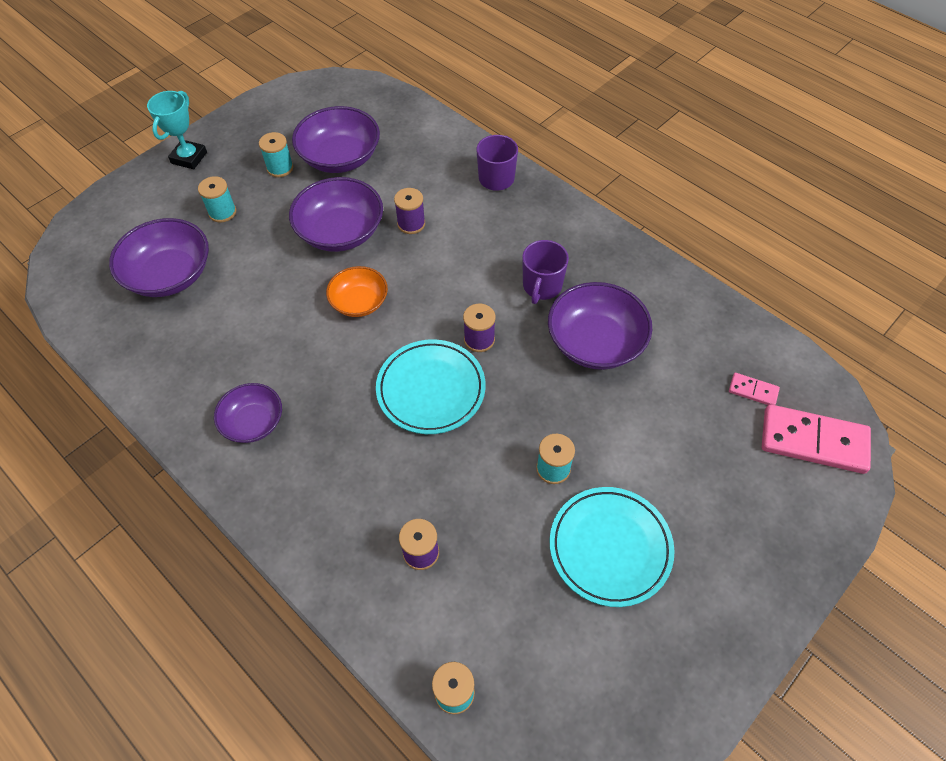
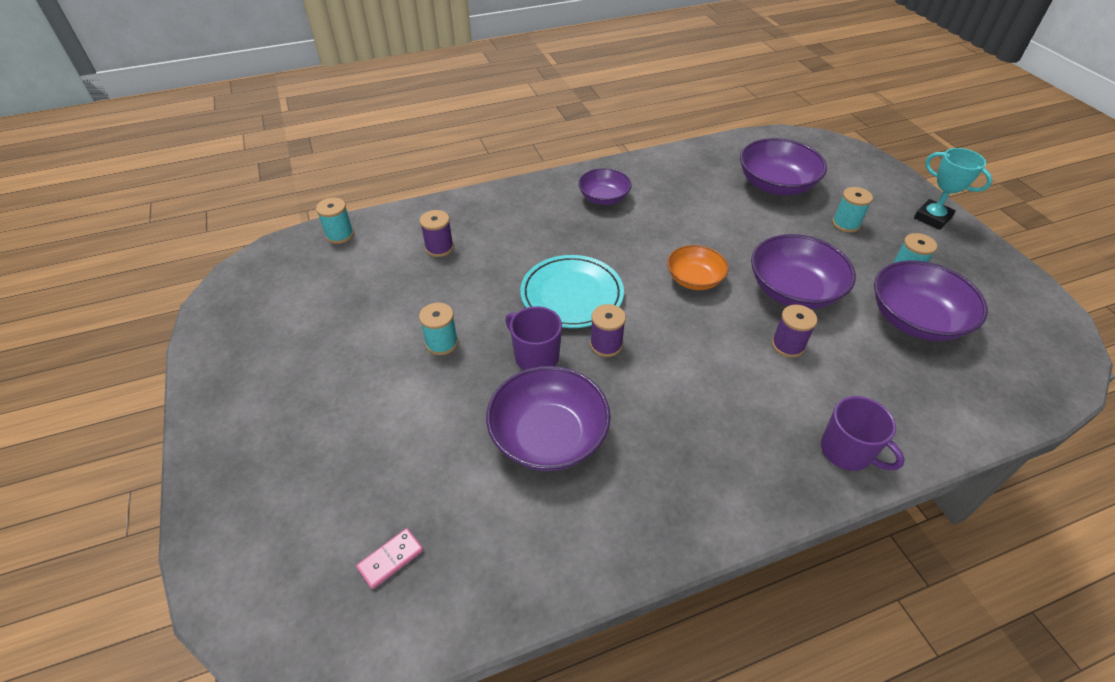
camera: 115 degrees right, 10 degrees down
(542, 286) = (648, 422): purple mug -> purple mug (535, 356)
(610, 547) = (350, 349): turquoise plate -> none
(813, 441) = (291, 582): pink domino -> none

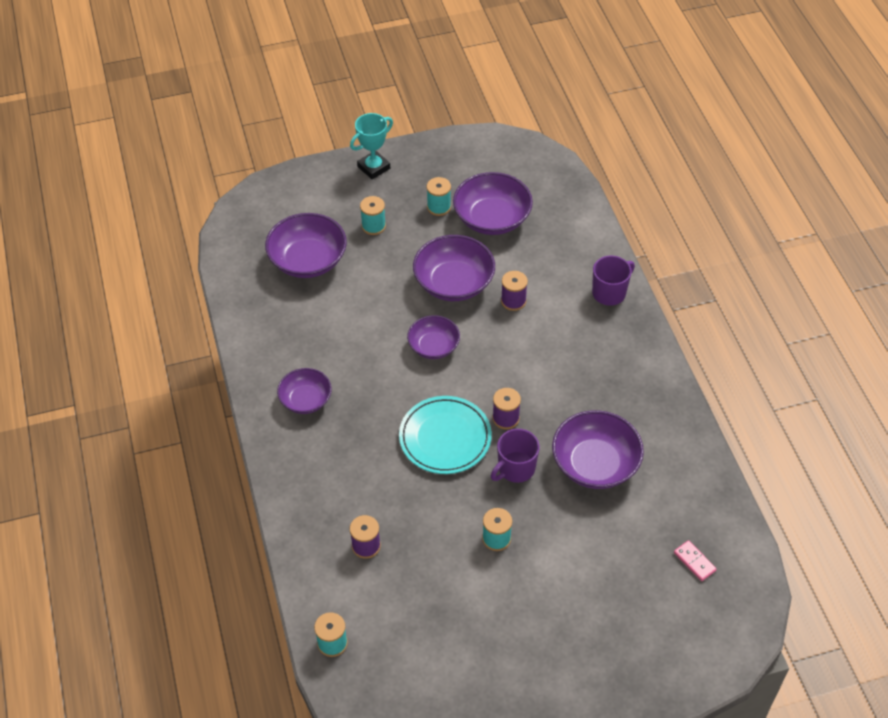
camera: 85 degrees left, 5 degrees up
(694, 279) = (433, 346): orange bowl -> purple bowl

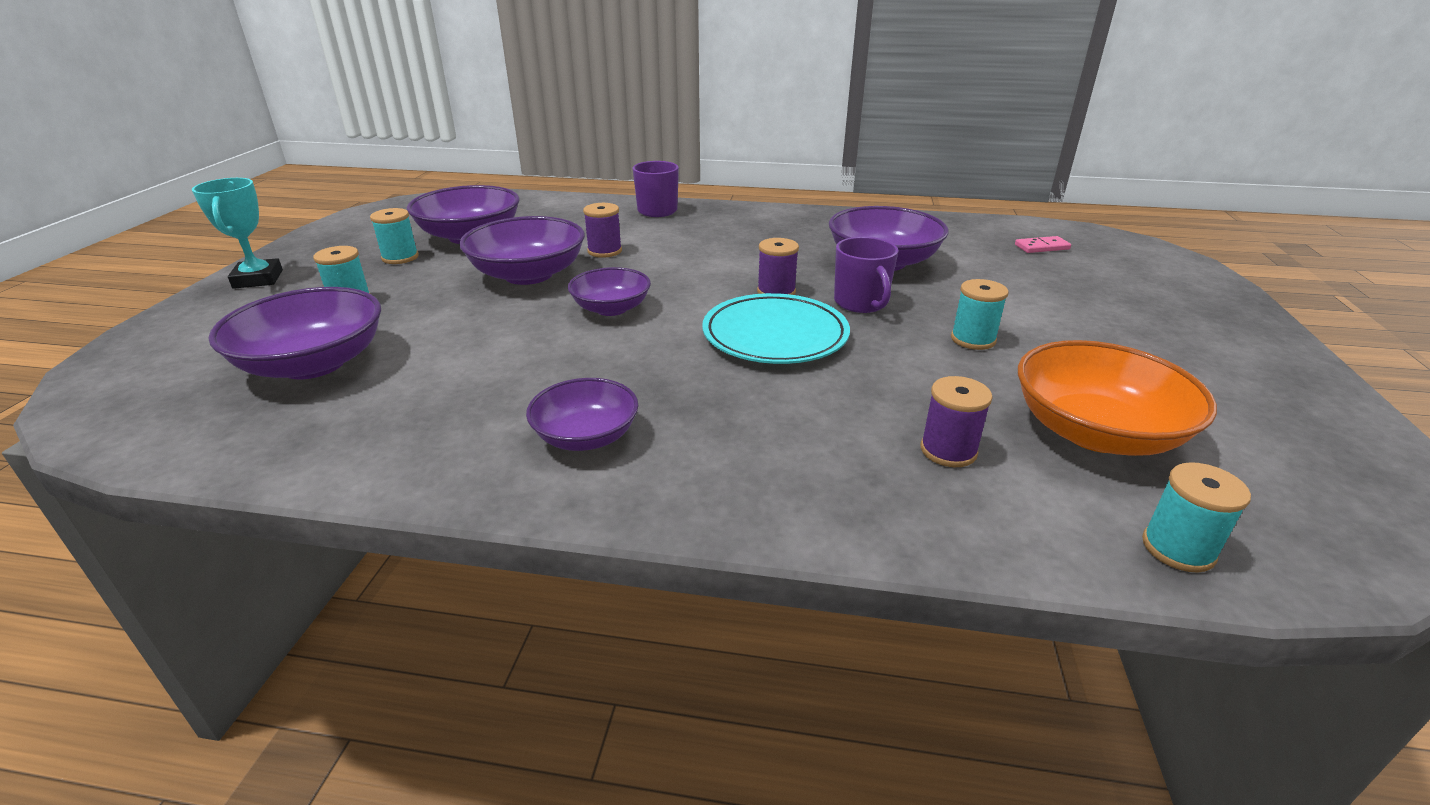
camera: 65 degrees left, 20 degrees down
(416, 609) = (1095, 432): none -> orange bowl

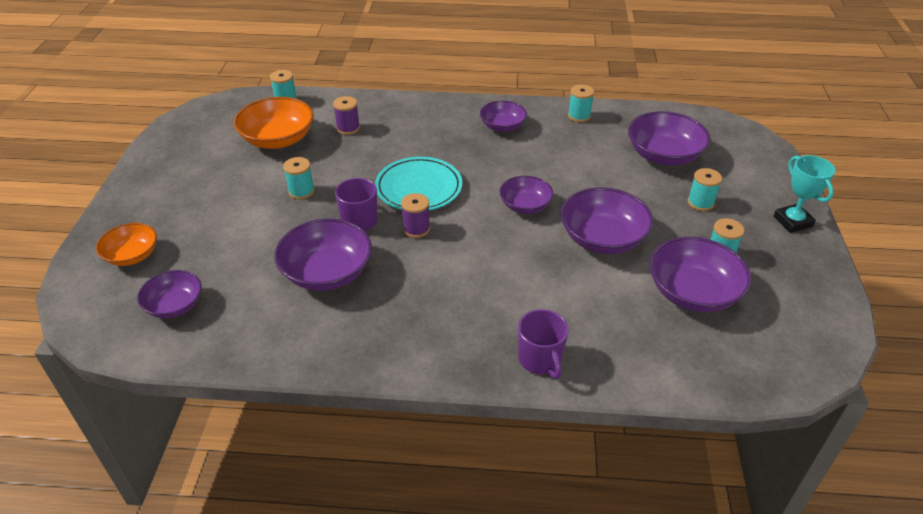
camera: 175 degrees right, 10 degrees up
(391, 453) = (579, 116): none -> turquoise spool
(604, 251) = (560, 274): purple spool -> none
(1042, 247) = (175, 305): pink domino -> purple bowl
(1152, 283) = (132, 255): none -> orange bowl

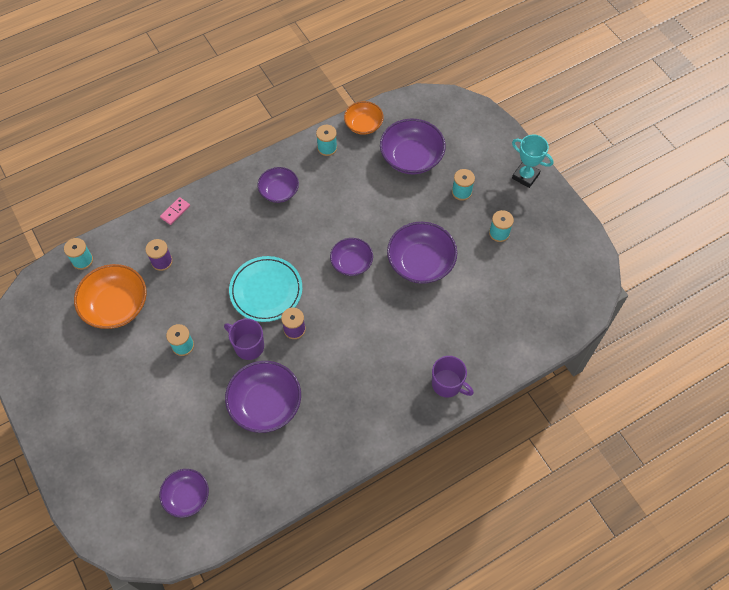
camera: 35 degrees left, 20 degrees up
(132, 255) = (113, 479): orange bowl -> orange bowl (363, 125)
(395, 102) = (175, 212): none -> pink domino
(693, 292) = (500, 275): purple bowl -> none

